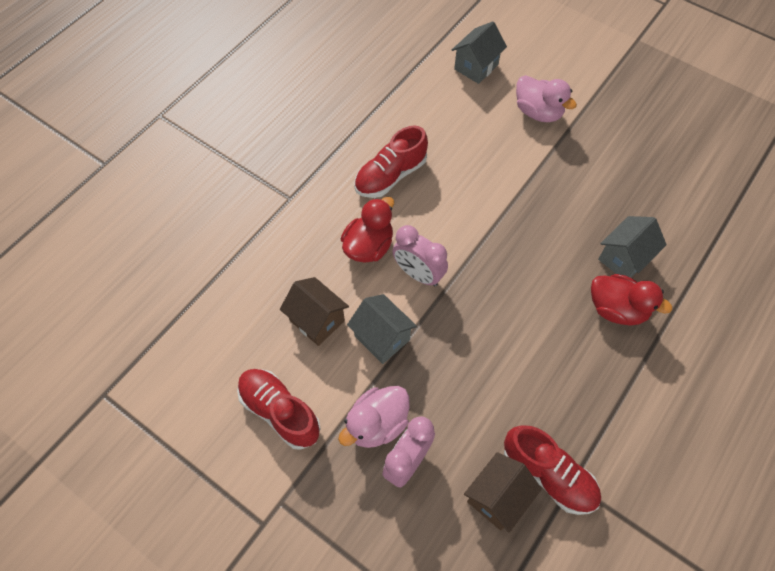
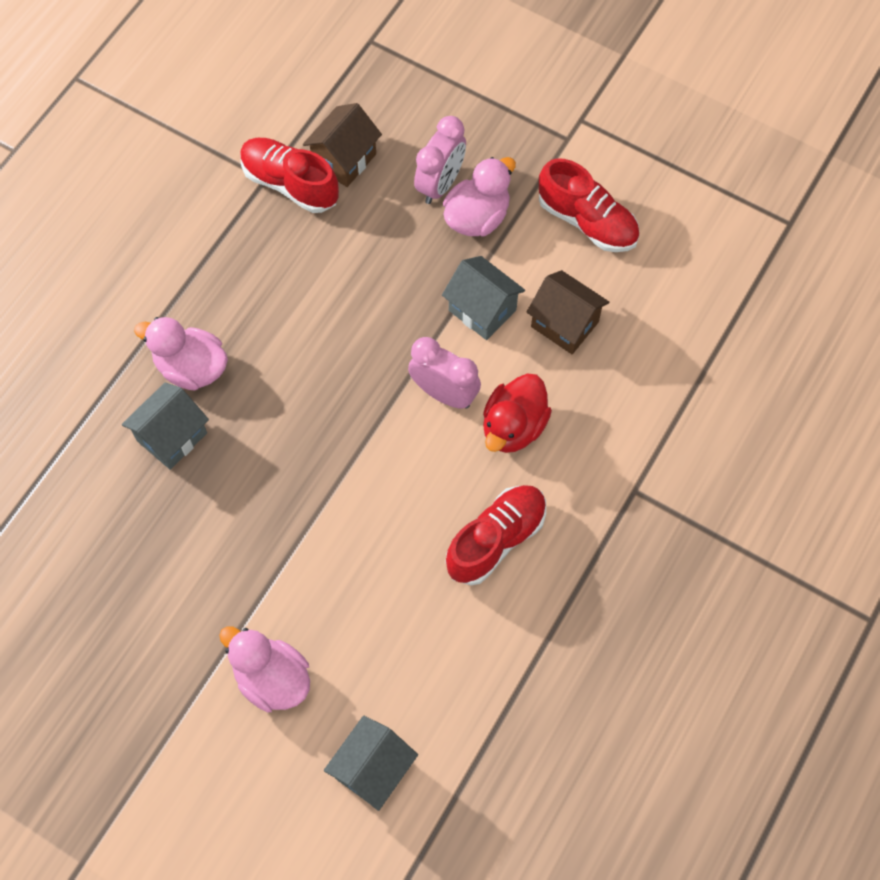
camera: 175 degrees right, 5 degrees up
(616, 309) = (191, 368): red duck -> pink duck

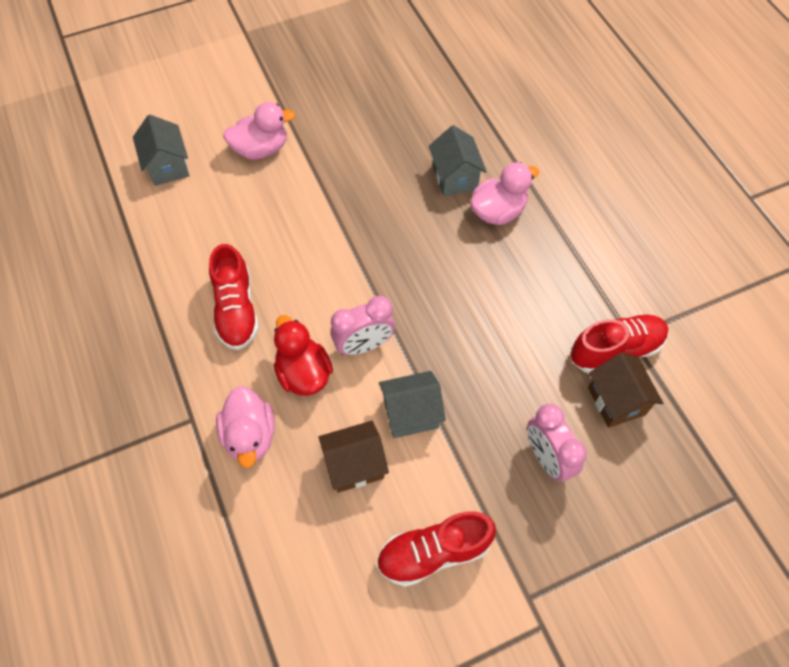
camera: 125 degrees right, 5 degrees down
(477, 217) = (496, 465): pink duck -> pink duck (250, 436)

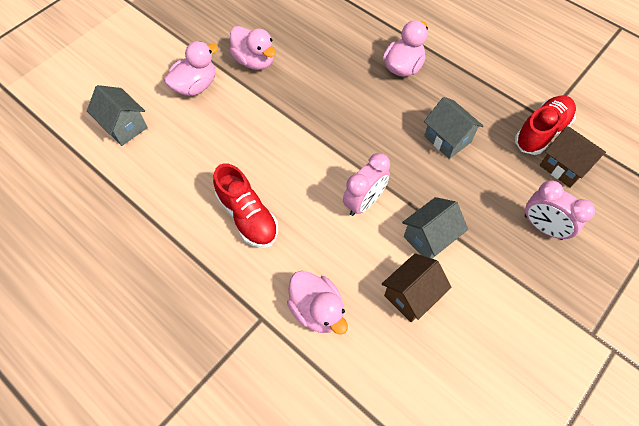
camera: 25 degrees left, 0 degrees up
(303, 373) = (330, 242): red duck -> none
(337, 144) = (254, 61): none -> pink duck
(434, 552) = (508, 333): red shoe -> none
(455, 177) = (357, 54): grey house -> grey house (447, 139)

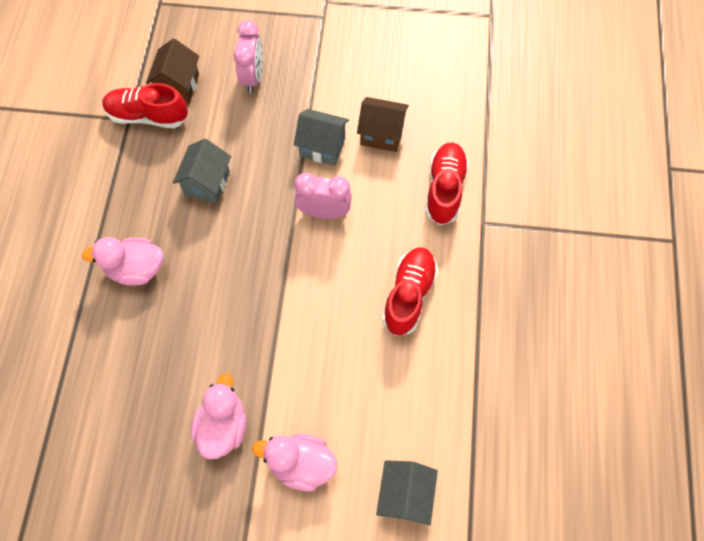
camera: 125 degrees left, 5 degrees up
(317, 310) = (444, 189): pink duck -> red shoe

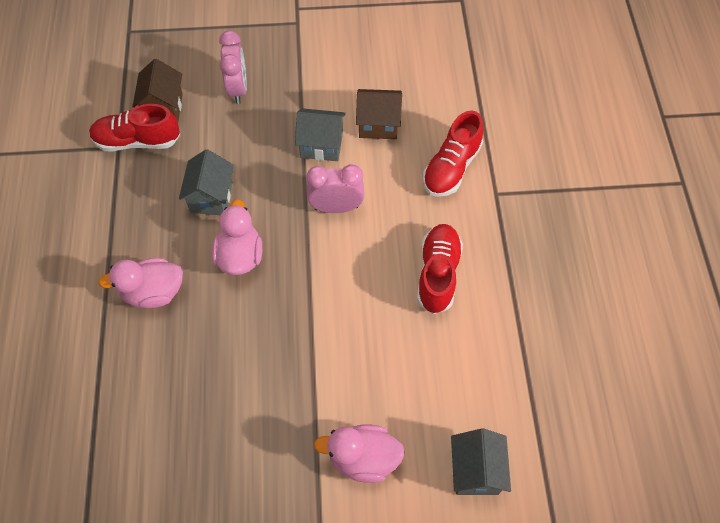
camera: 10 degrees left, 5 degrees down
(223, 426) = (275, 434): pink duck -> pink duck (240, 256)
(444, 189) = (451, 167): red shoe -> red shoe turned 150 degrees counterclockwise

